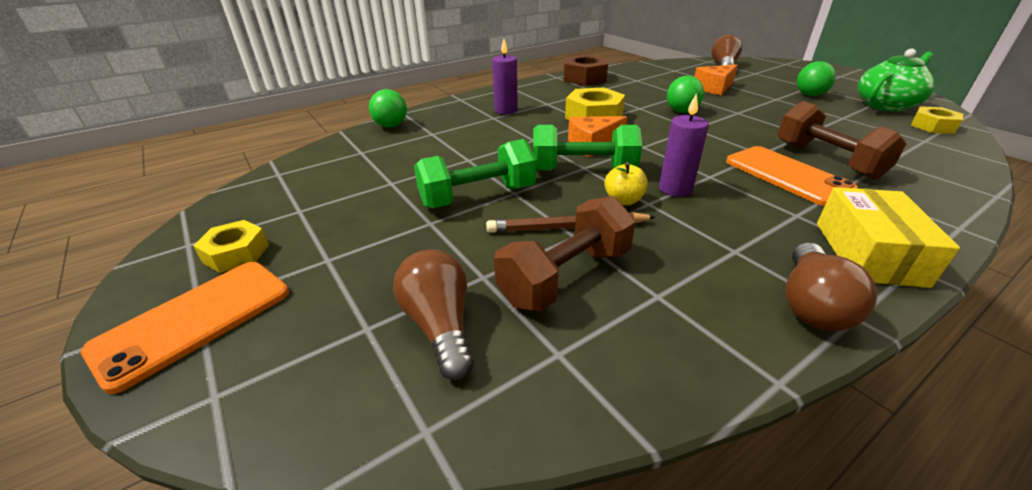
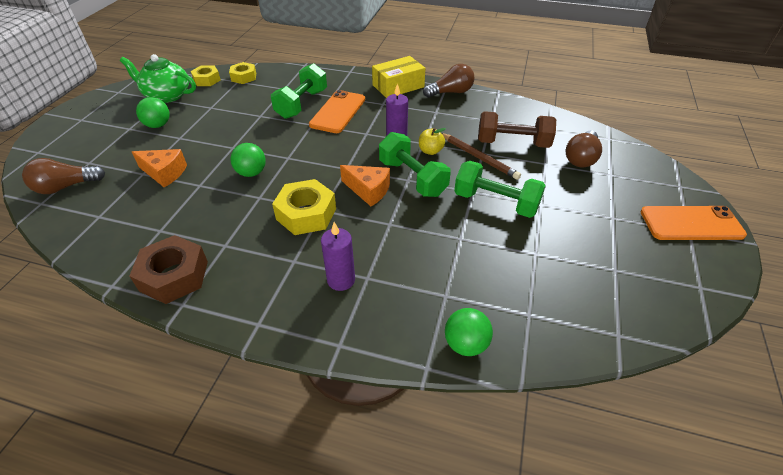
camera: 130 degrees left, 10 degrees up
(236, 253) = (666, 256): yellow nut -> yellow nut (244, 77)
(827, 160) = (302, 104): brown dumbbell -> green dumbbell

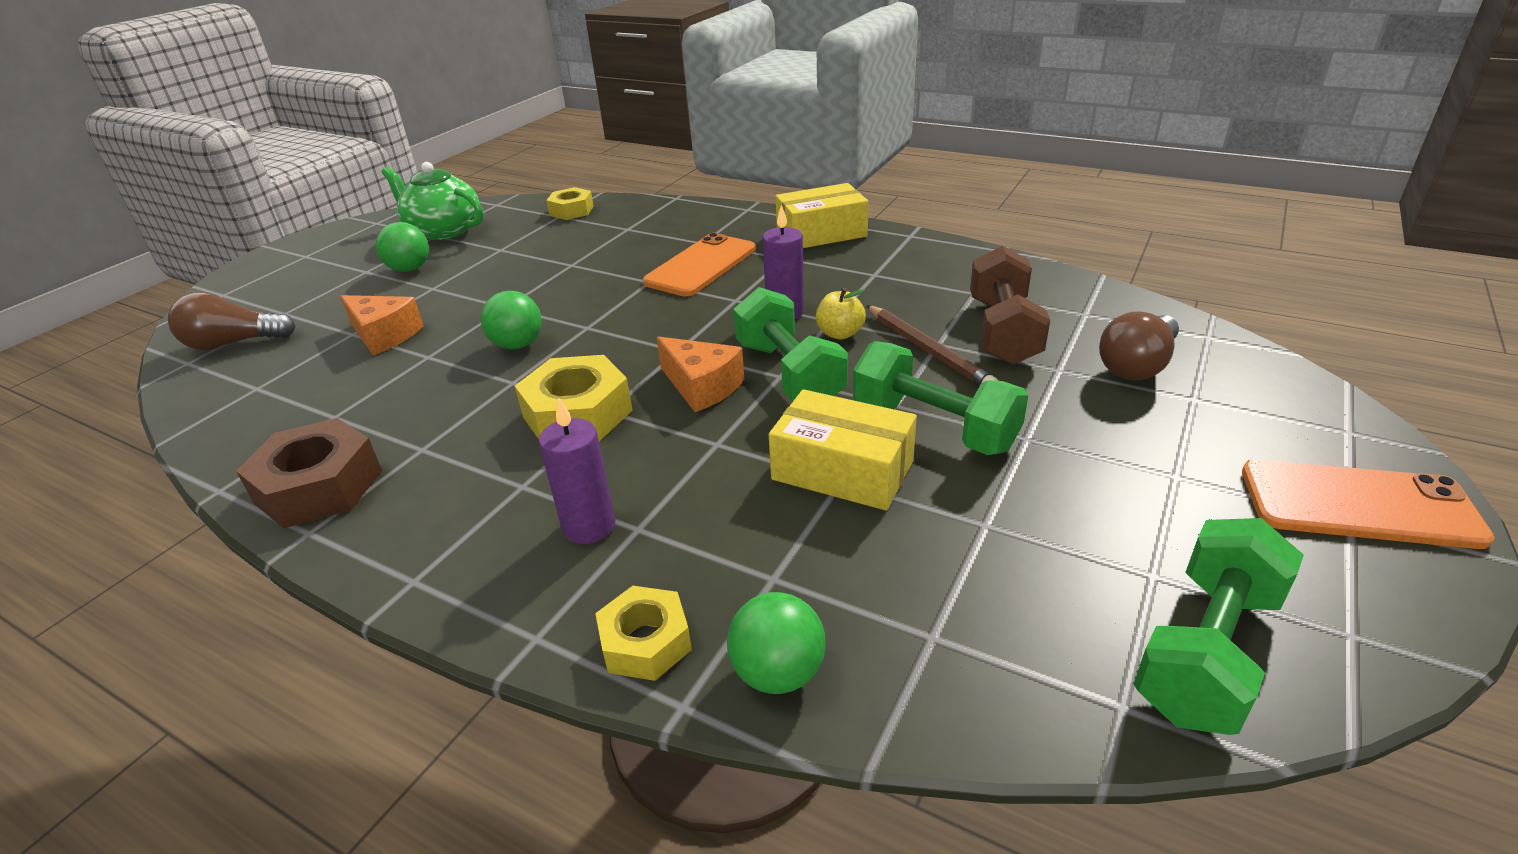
camera: 15 degrees right, 10 degrees down
(207, 80) = (513, 212): yellow nut -> yellow nut (646, 642)
(302, 104) = (646, 251): green dumbbell -> green dumbbell (1206, 652)
(450, 92) = (913, 246): brown light bulb -> none
(459, 232) = (842, 470): none -> yellow box
(512, 143) = (1003, 331): brown dumbbell -> brown dumbbell turned 75 degrees clockwise

